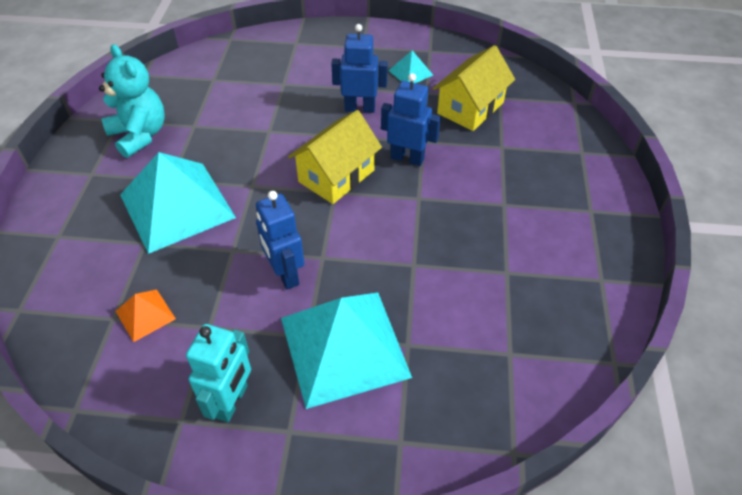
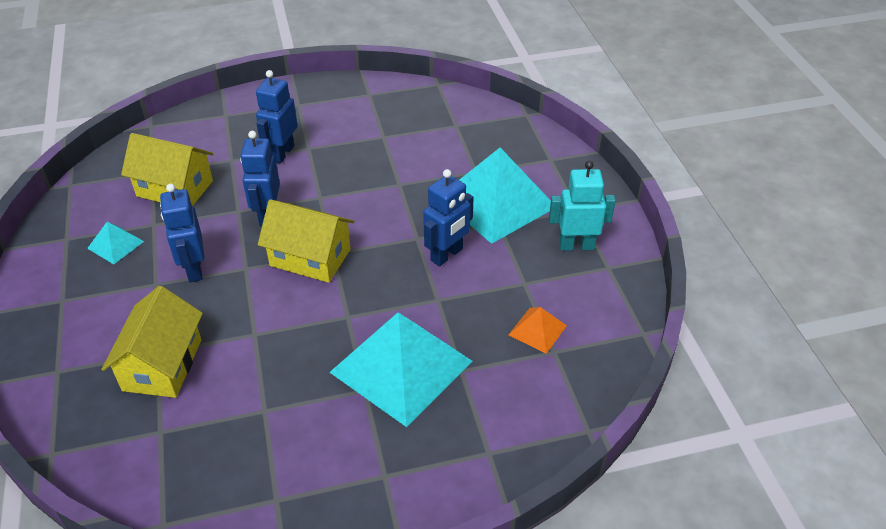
camera: 110 degrees left, 5 degrees down
(140, 135) = (299, 459): turquoise teddy bear -> none
(270, 85) = (162, 365): none -> yellow house
(501, 183) = (282, 153): none -> blue robot

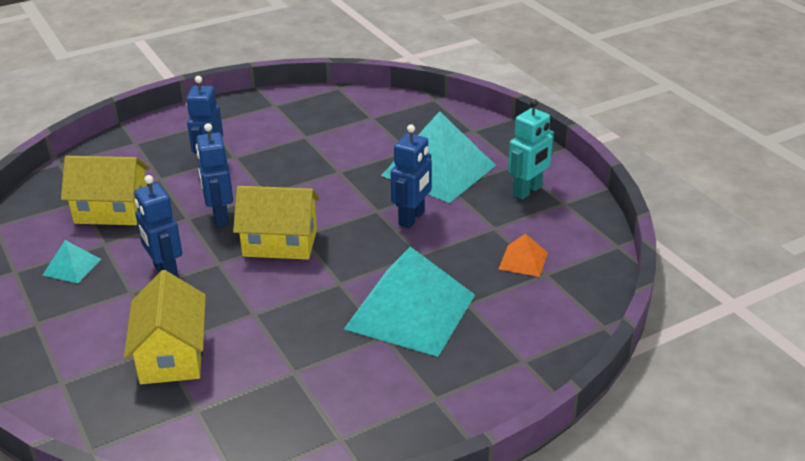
camera: 15 degrees left, 10 degrees down
(576, 245) = (528, 191): turquoise robot -> turquoise robot turned 150 degrees clockwise

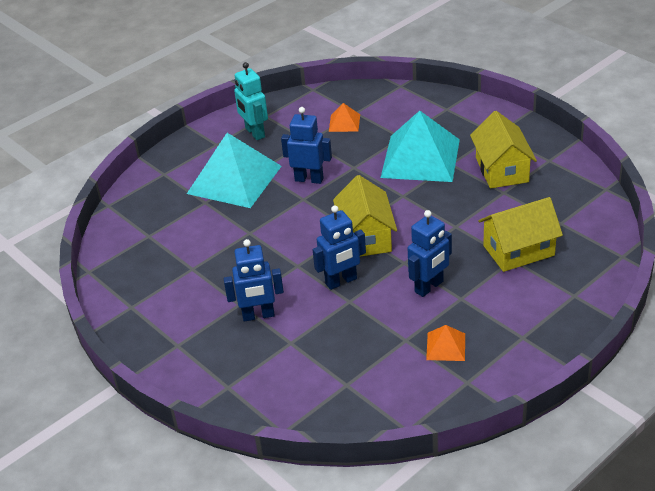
camera: 100 degrees left, 5 degrees up
(72, 267) = (446, 346): turquoise pyramid -> orange pyramid
(112, 211) = (355, 354): yellow house -> yellow house (502, 170)
(528, 191) = (254, 133): turquoise robot -> turquoise robot turned 150 degrees counterclockwise

